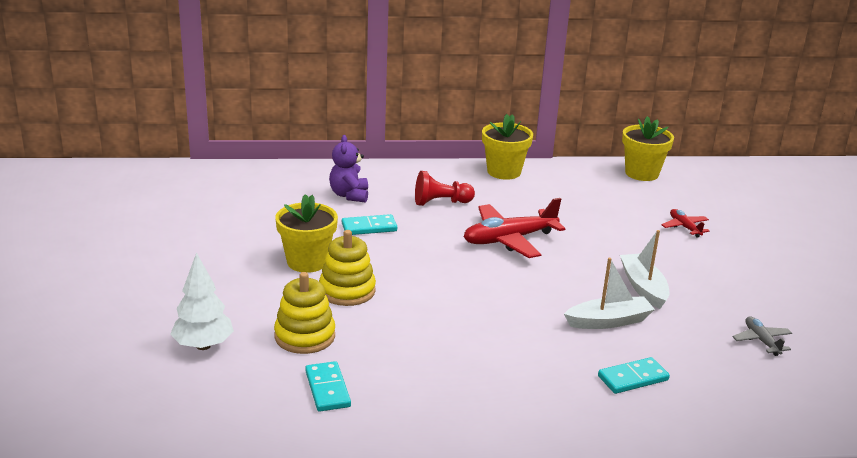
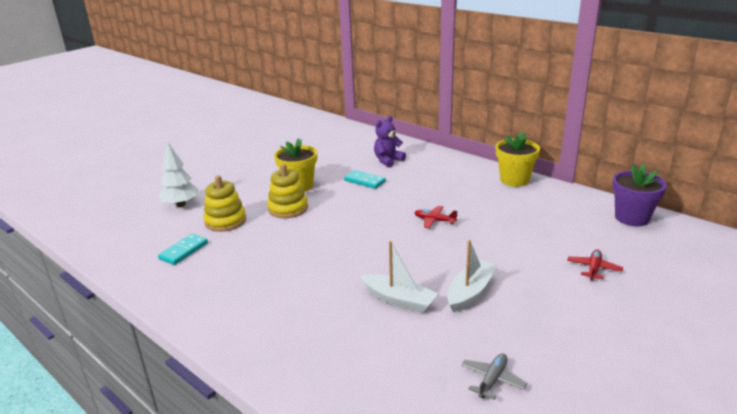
camera: 50 degrees right, 0 degrees up
(441, 202) = (434, 183): red pawn -> none
(509, 240) = (434, 221): red plane -> red plane, size x0.50
(633, 378) = (341, 343): turquoise domino -> none
(642, 173) = (632, 218): yellow flower pot -> purple flower pot

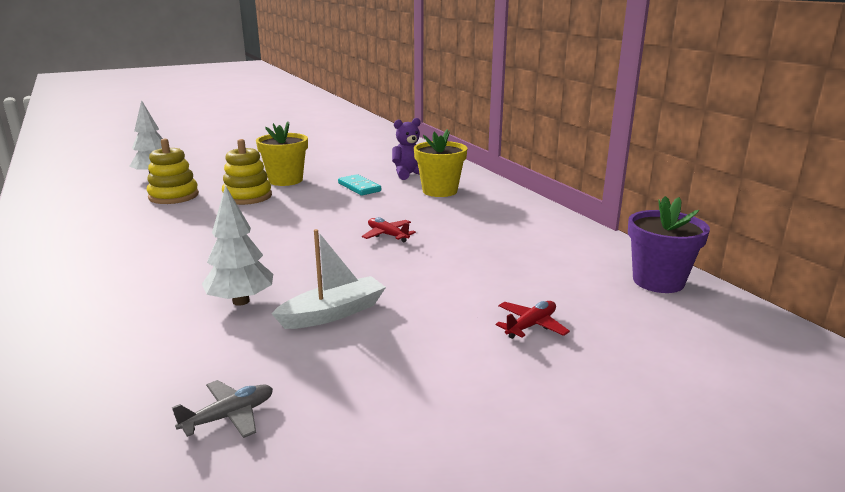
camera: 20 degrees right, 5 degrees down
(184, 251) = (100, 212): turquoise domino -> none
(399, 300) = (241, 301): white boat -> white tree
(514, 180) = (539, 214): yellow flower pot -> yellow flower pot (439, 191)

